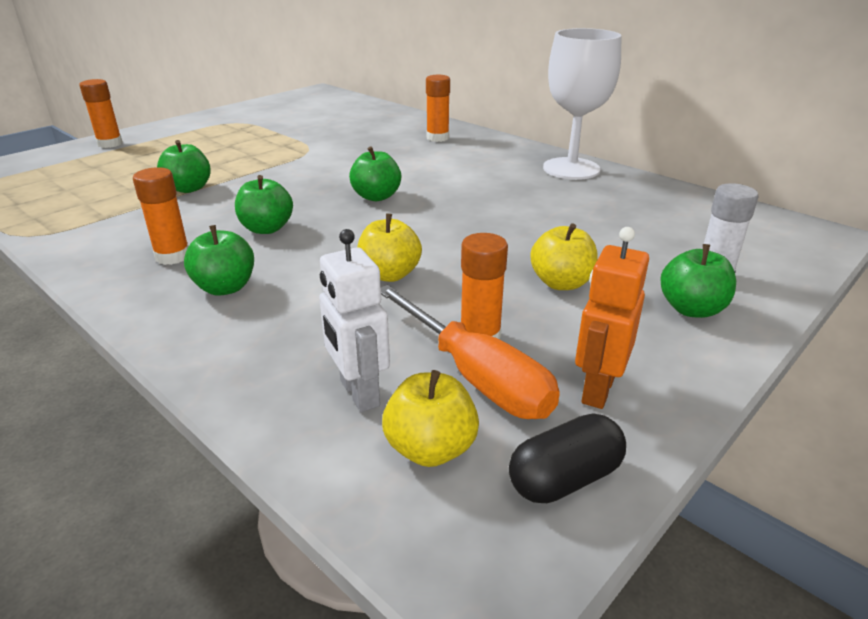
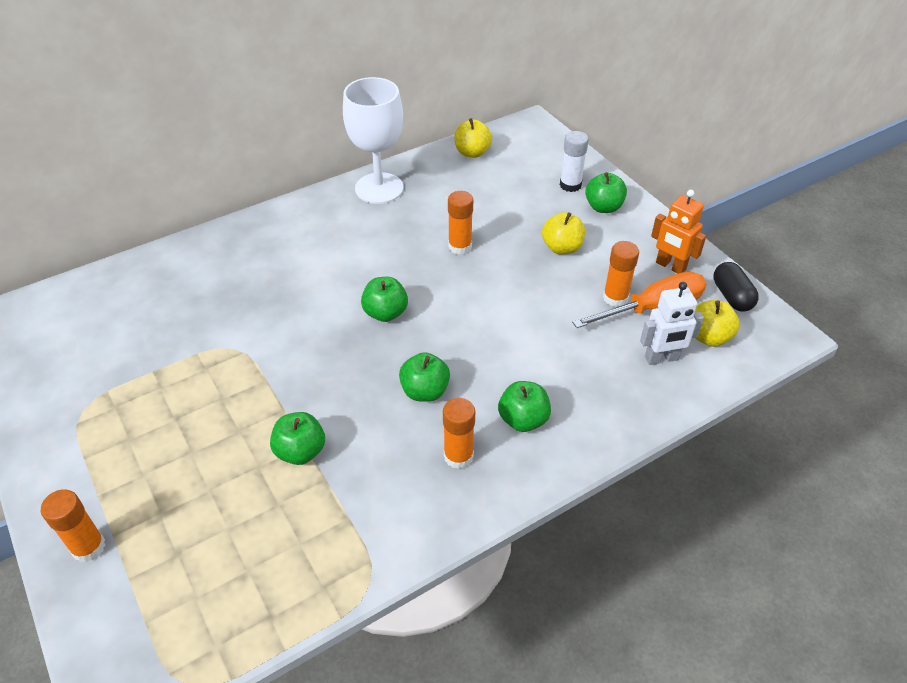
camera: 75 degrees left, 15 degrees up
(389, 274) = (528, 325): yellow apple -> yellow apple (472, 152)
(437, 138) = (255, 248): orange glue stick -> orange glue stick (460, 246)

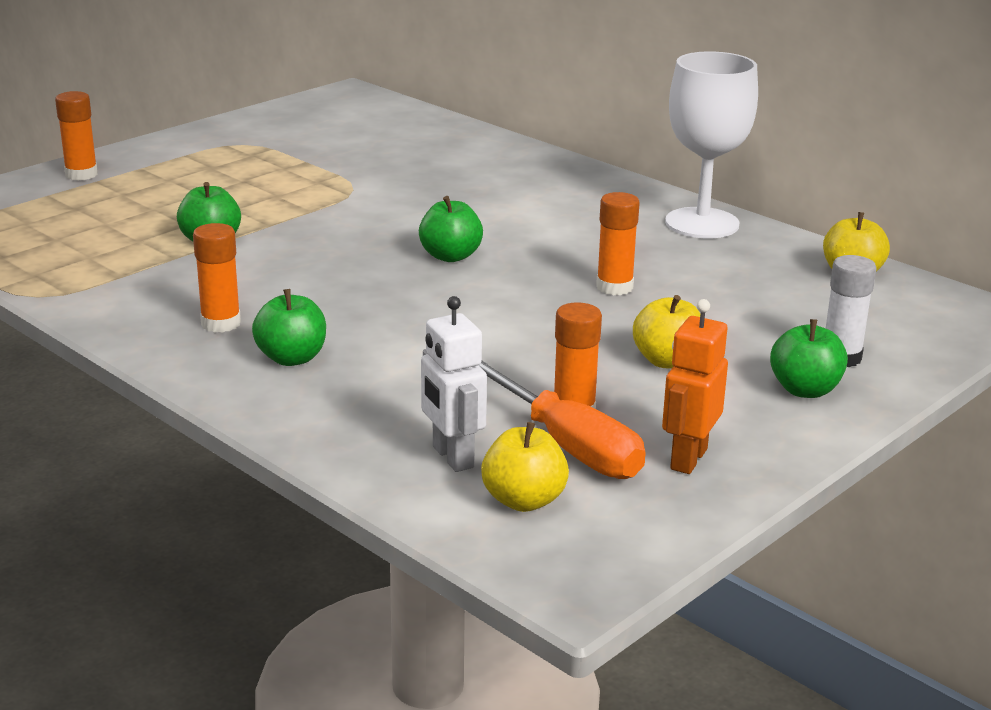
camera: 75 degrees right, 20 degrees down
(425, 391) = (322, 293): green apple -> none
(731, 296) = (645, 523): black capsule -> none

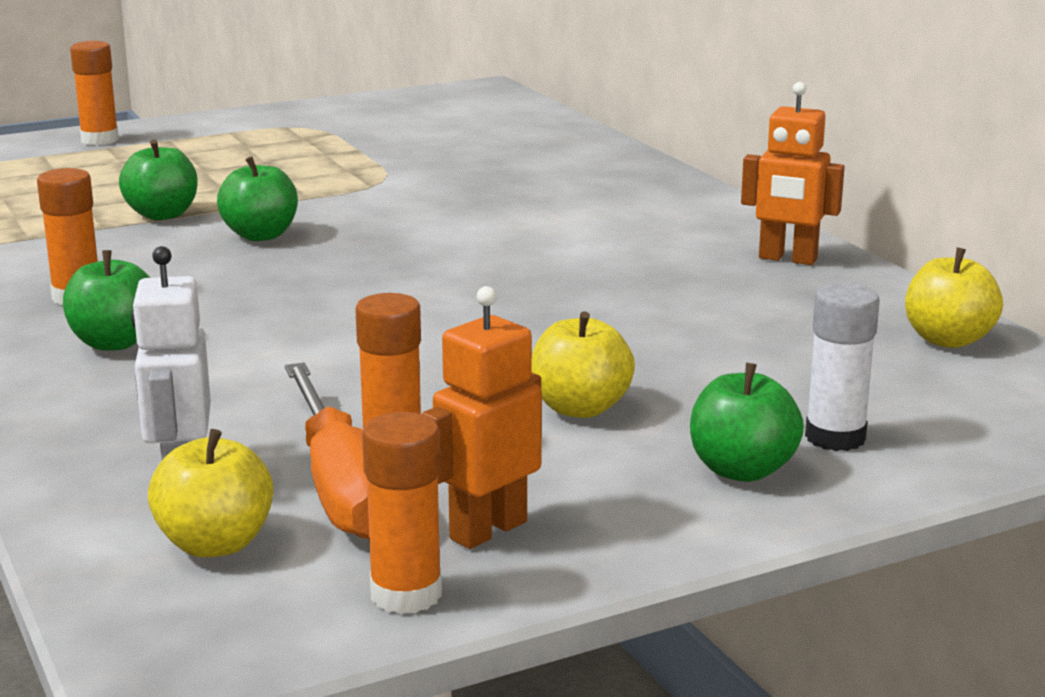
camera: 20 degrees right, 5 degrees down
(450, 256) = (422, 259): green apple -> green apple (260, 235)
(614, 287) = (596, 316): orange glue stick -> orange glue stick (406, 594)
(702, 223) = (787, 259): white goblet -> orange robot

